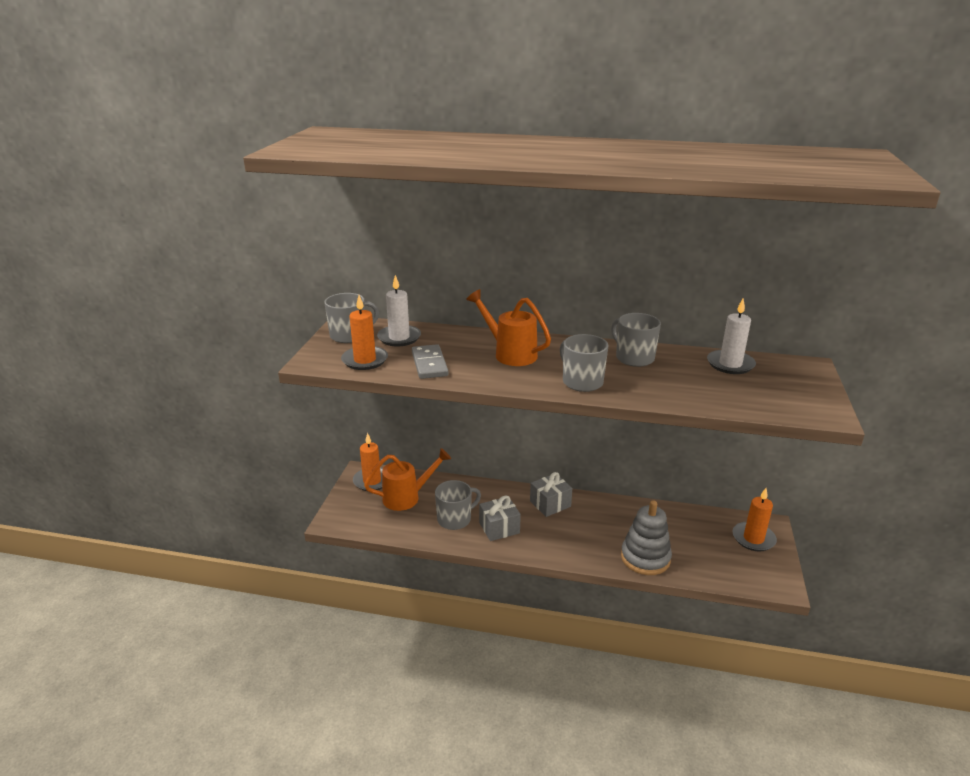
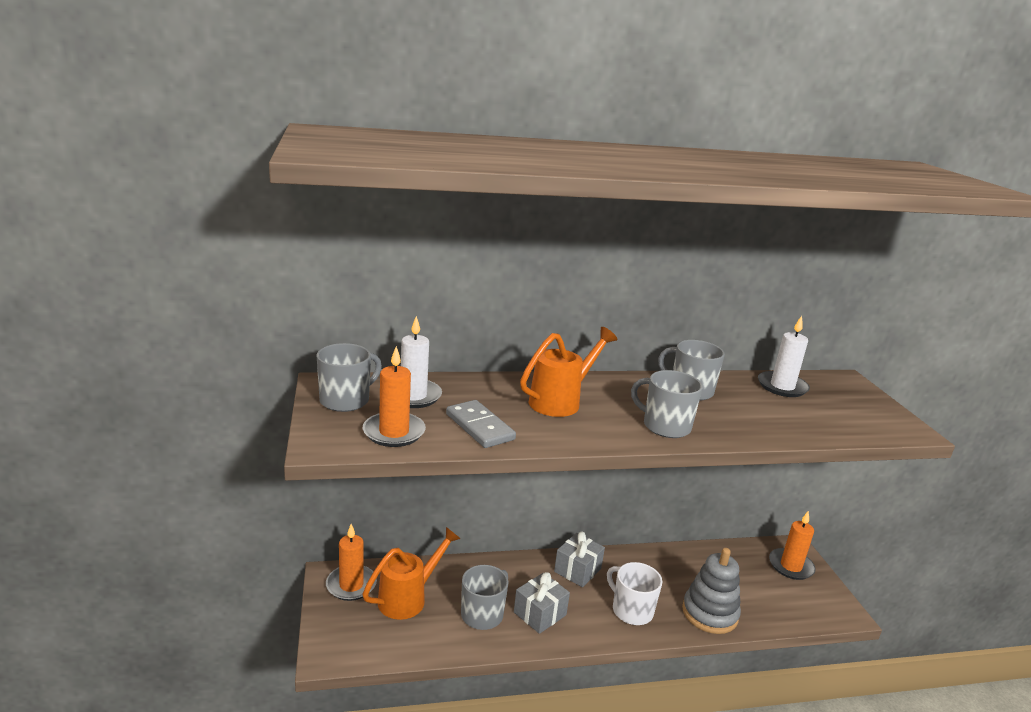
camera: 25 degrees left, 5 degrees down
(510, 353) = (560, 401): orange watering can -> orange watering can turned 120 degrees clockwise
(576, 541) = (631, 610): none -> white mug

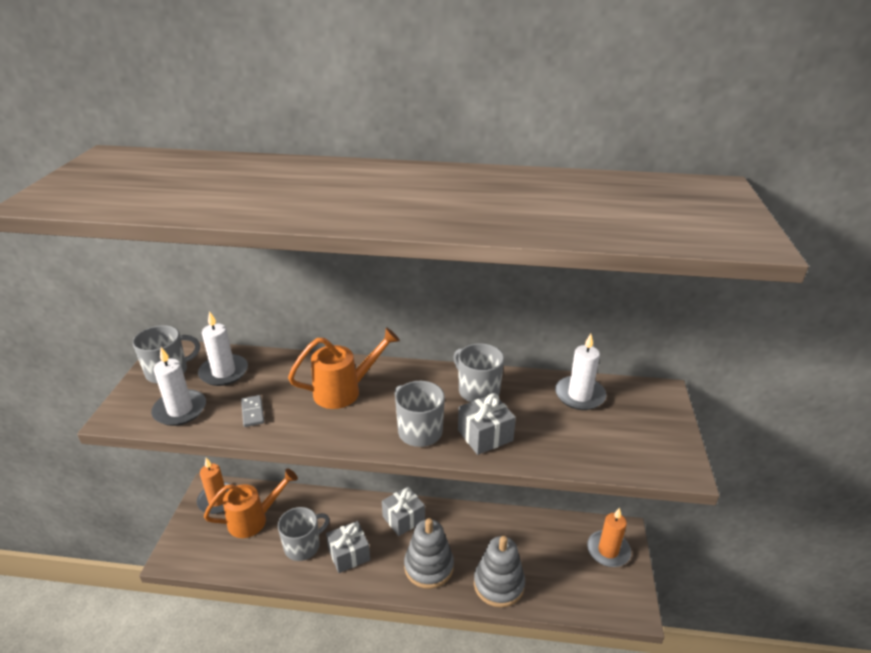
camera: 20 degrees right, 10 degrees up
(394, 432) = (180, 410): orange candle -> white candle
(480, 427) = (253, 412): grey domino -> grey domino, size x0.62
(631, 610) = (429, 566): white mug -> grey stacking toy
(728, 423) = (485, 435): none -> grey gift

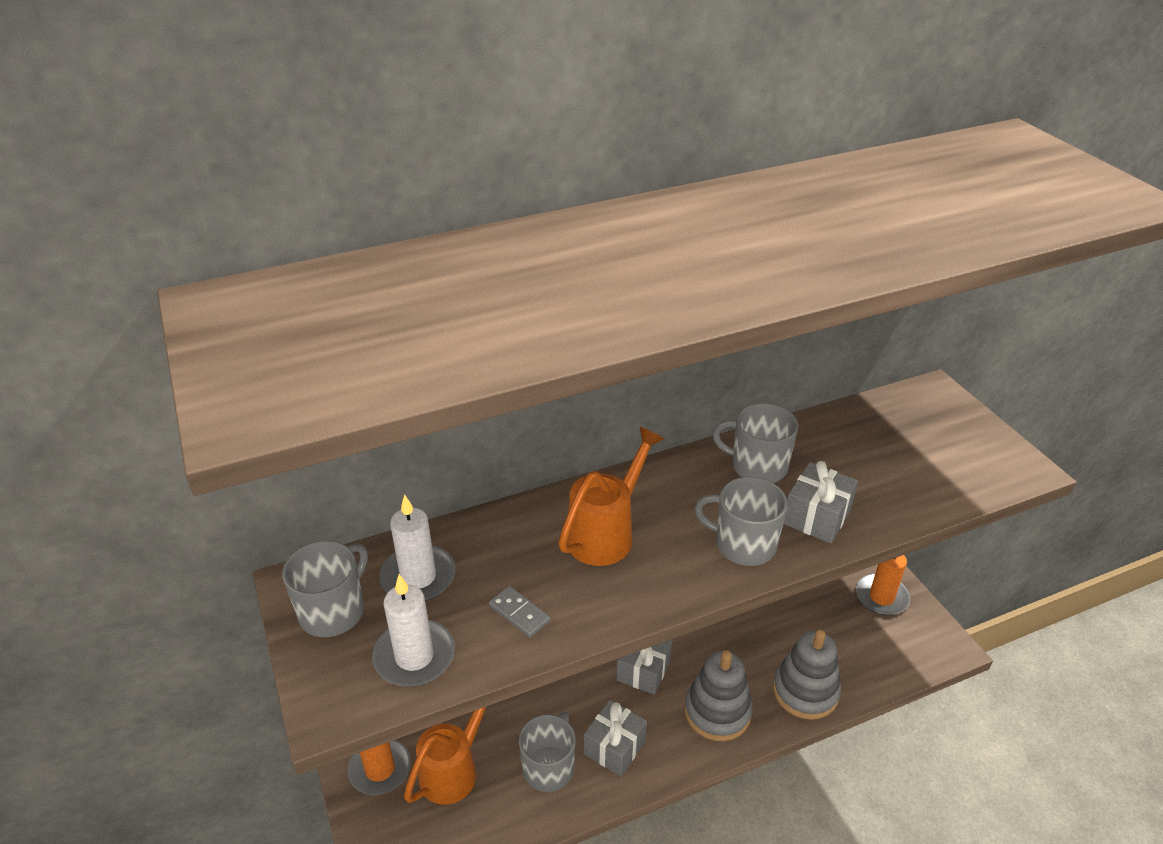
camera: 30 degrees left, 5 degrees up
(579, 395) = (864, 427): white candle -> none

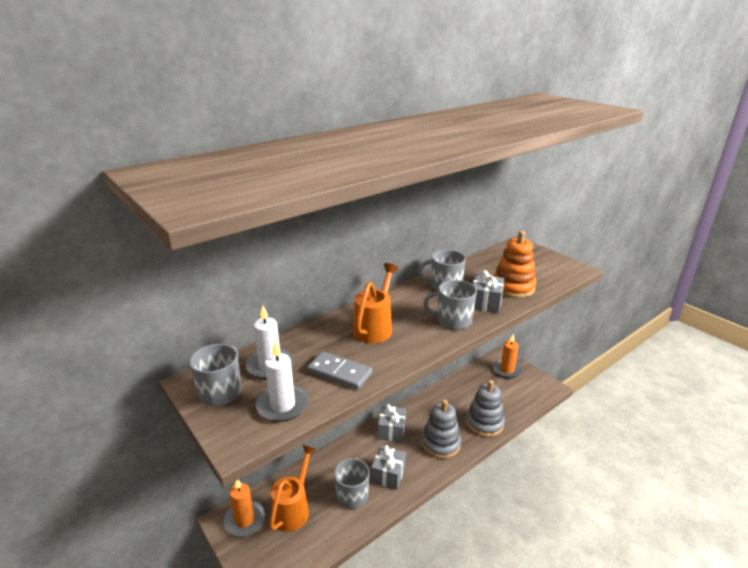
camera: 15 degrees left, 10 degrees down
(519, 613) = (339, 372): grey domino -> grey domino, size x1.62
(882, 490) = (513, 287): none -> orange stacking toy

